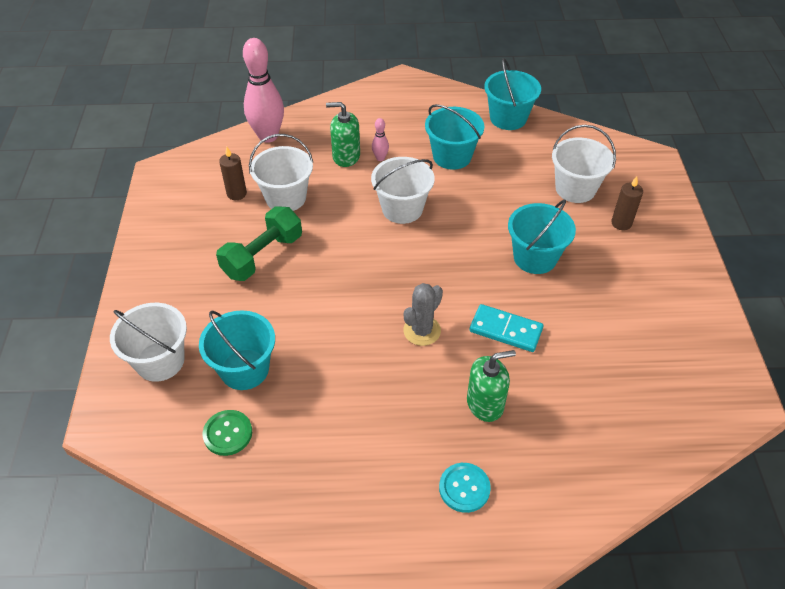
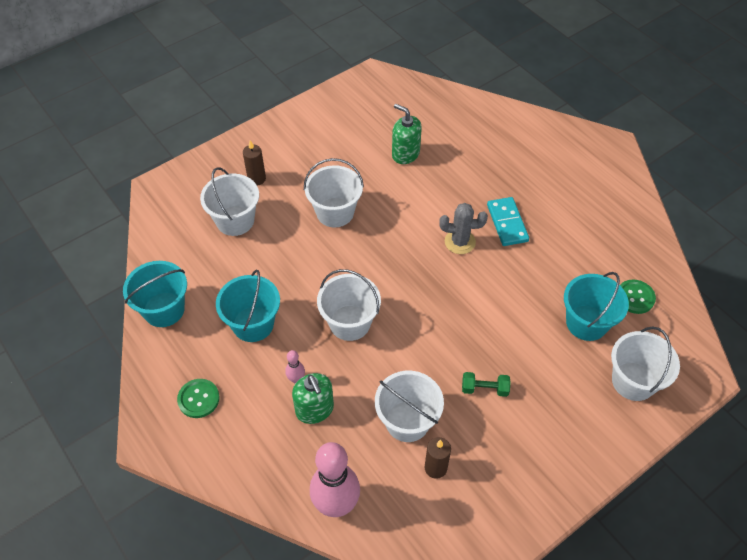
camera: 125 degrees left, 5 degrees up
(262, 256) = (484, 389): green dumbbell -> green dumbbell, size x0.53
(412, 108) = (198, 399): none -> green button
(464, 488) = (547, 165): turquoise button -> none
(485, 404) = (484, 182): green soap dispenser -> green soap dispenser (405, 154)
(505, 330) = (418, 198): turquoise domino -> turquoise domino (507, 223)
(535, 257) = (335, 212): turquoise bucket -> white bucket

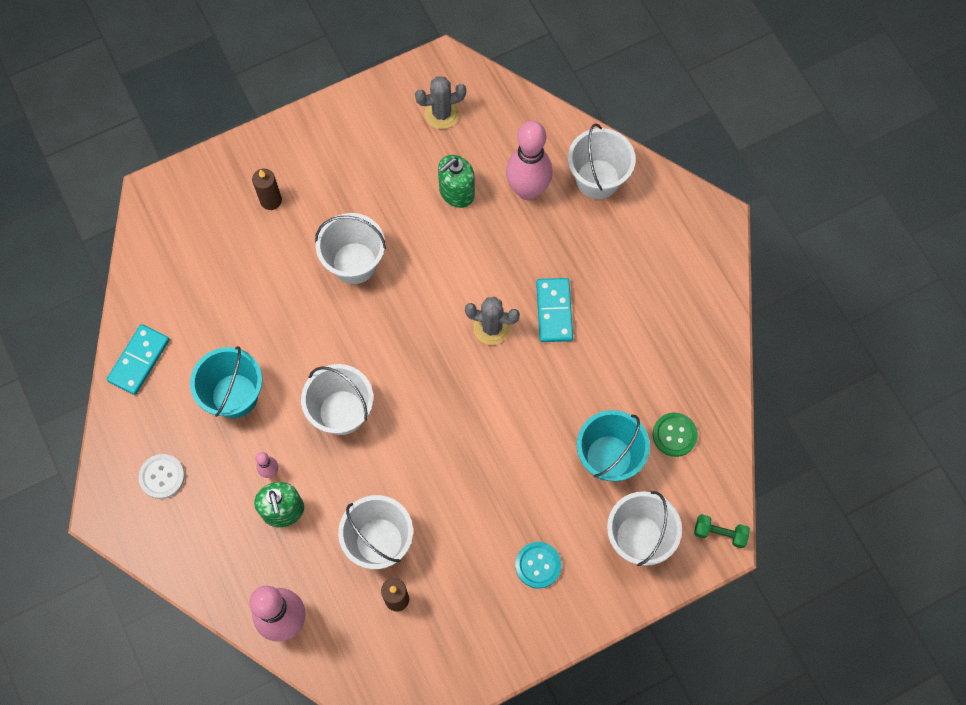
camera: 10 degrees right, 15 degrees up
(164, 309) = (139, 360): turquoise bucket -> turquoise domino
(198, 399) = (162, 477): green button -> white button
(235, 220) = (236, 255): white bucket -> white bucket (597, 179)
(380, 105) = (442, 114): none -> grey cactus
(405, 154) = (456, 192): green soap dispenser -> green soap dispenser turned 90 degrees counterclockwise
(461, 145) = (527, 190): none -> pink bowling pin
(484, 389) = (472, 518): green dumbbell -> green dumbbell (719, 533)
(554, 418) = (538, 565): none -> turquoise button

